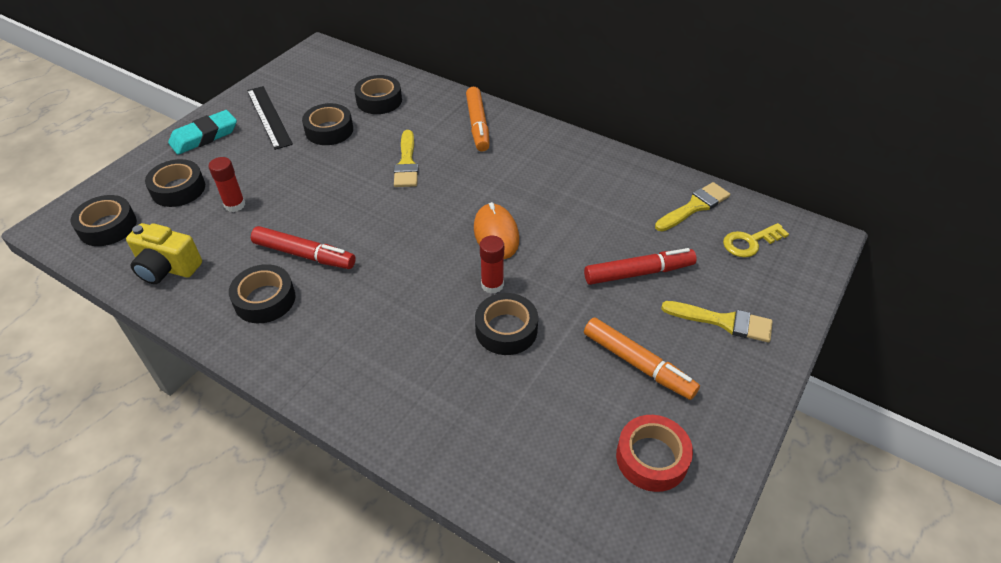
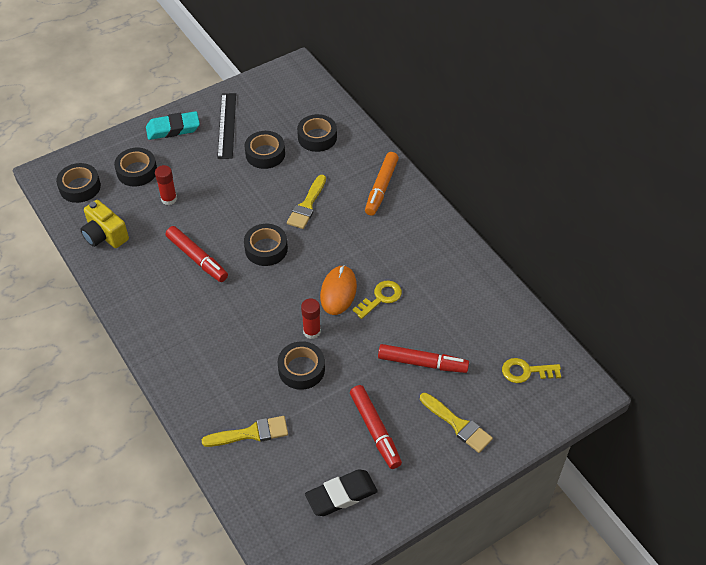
camera: 25 degrees right, 5 degrees up
(265, 300) = (156, 284): black tape -> black tape (266, 249)
(547, 224) = (380, 298): none -> yellow key
(638, 364) = (375, 430): orange marker -> red marker
(652, 458) = (341, 495): red tape -> black eraser
(694, 206) = (505, 325): yellow brush -> yellow brush (251, 433)

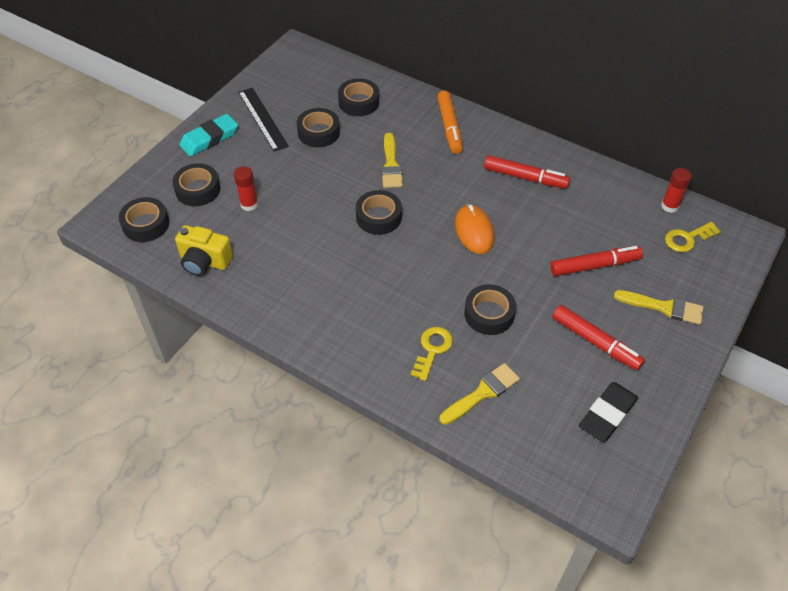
camera: 25 degrees left, 0 degrees up
(197, 258) = (316, 250): red marker -> red marker (525, 177)
(311, 331) = (474, 276): red glue stick -> red glue stick (670, 206)
(380, 298) = (517, 222): yellow key -> yellow key (432, 349)

